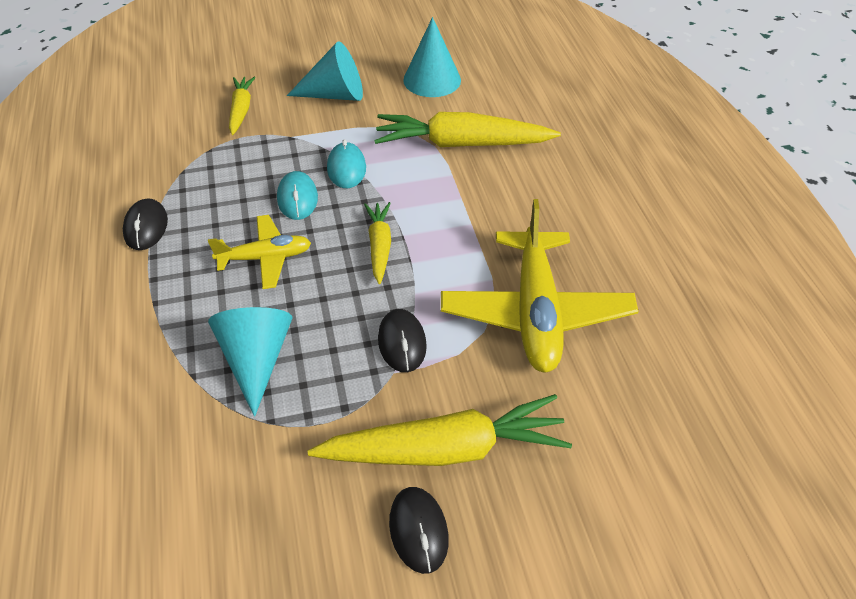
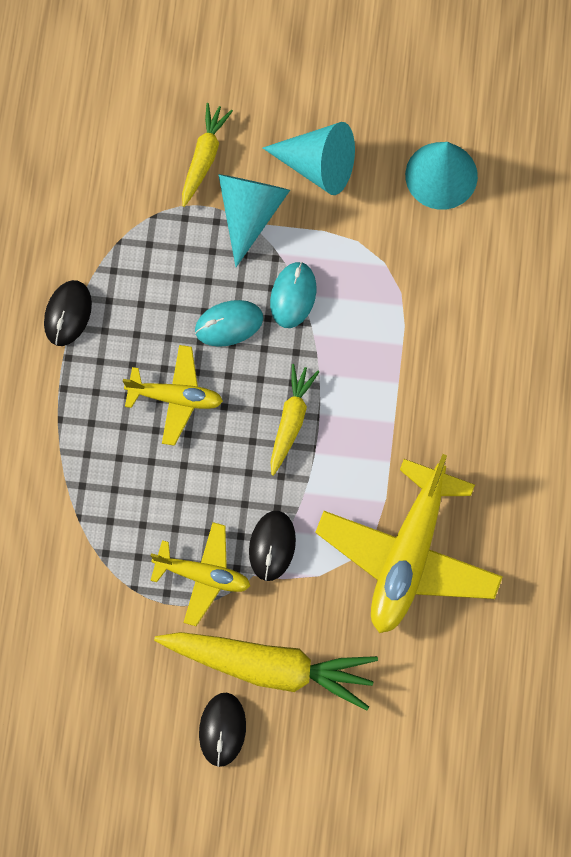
camera: 20 degrees right, 25 degrees up
(256, 360) = (137, 519): turquoise cone -> turquoise cone (250, 212)
(297, 198) = (229, 324): turquoise mouse -> turquoise mouse turned 60 degrees clockwise
(341, 388) = (203, 575): none -> yellow plane
(461, 144) = (431, 299): yellow carrot -> none

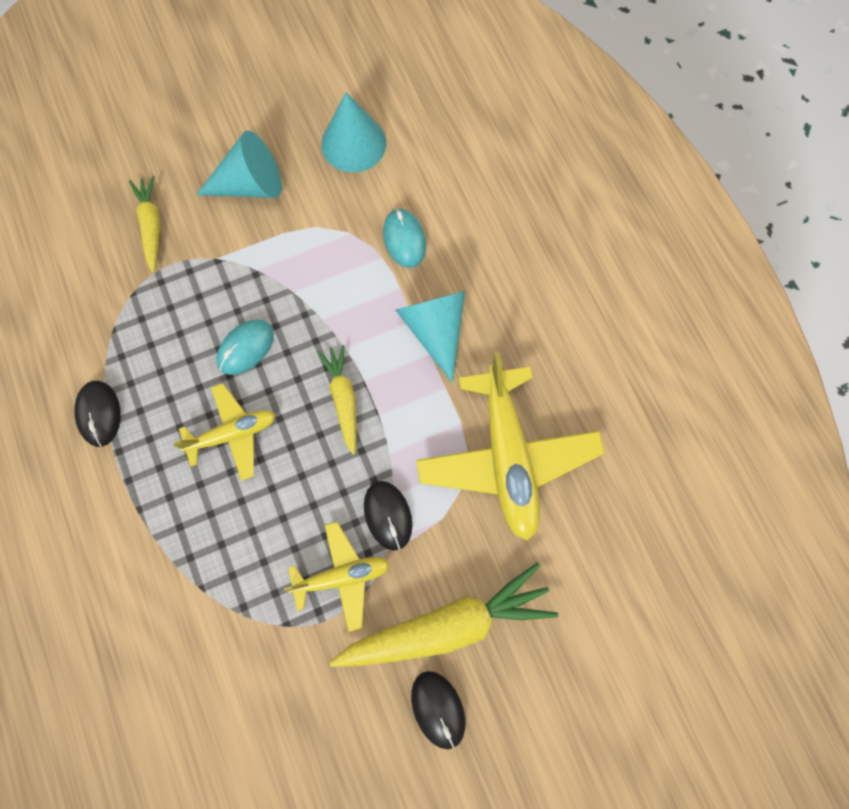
camera: 30 degrees left, 0 degrees up
(250, 212) = (214, 249): turquoise cone -> turquoise cone (435, 330)
(293, 296) = (287, 296): turquoise mouse -> turquoise mouse (404, 239)

